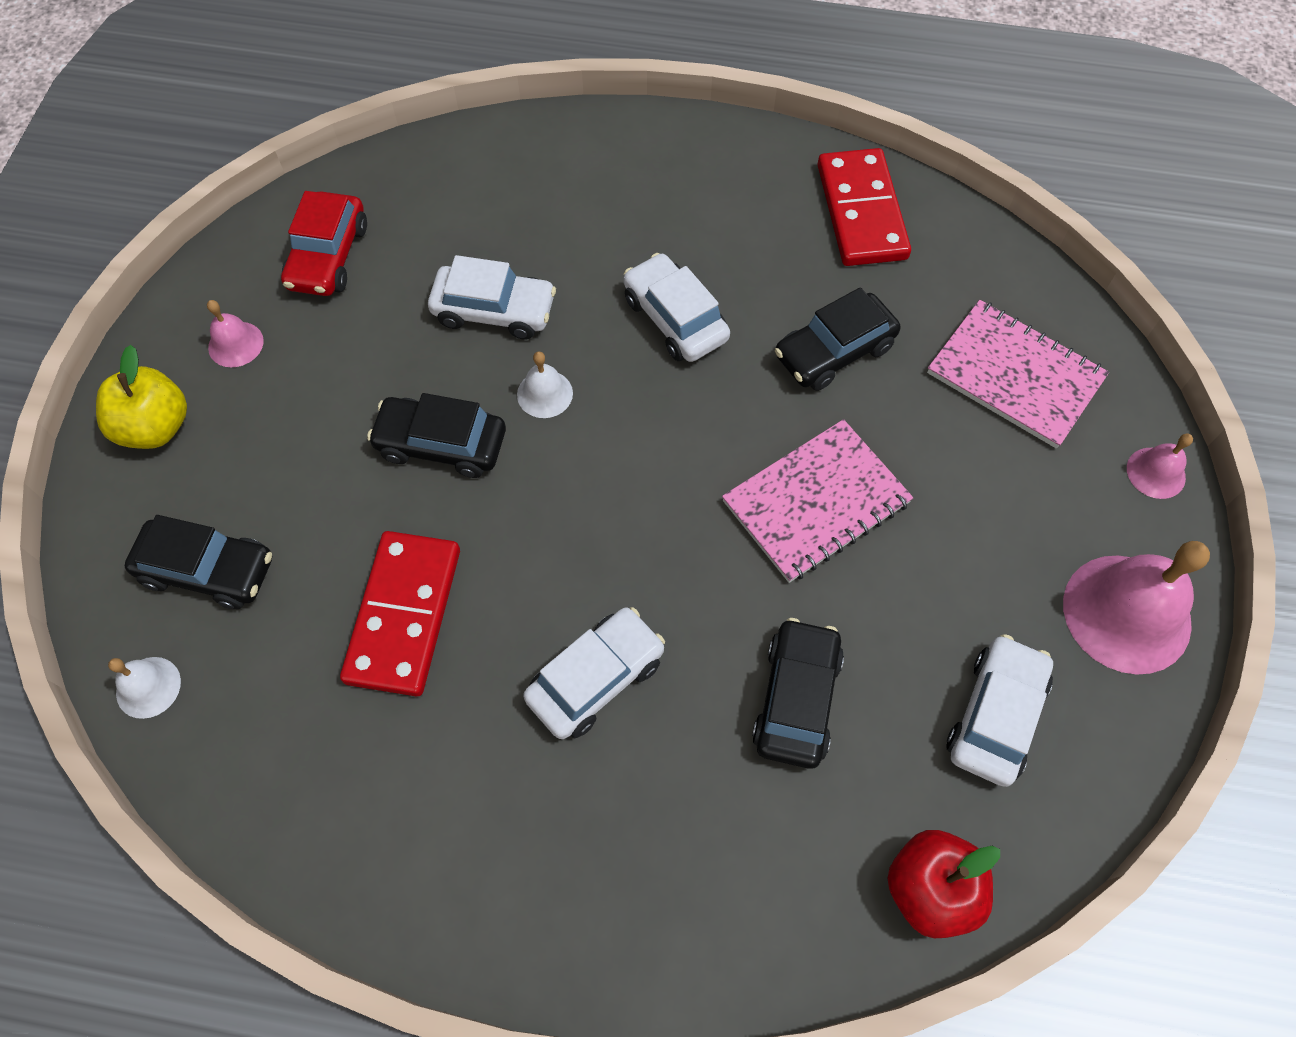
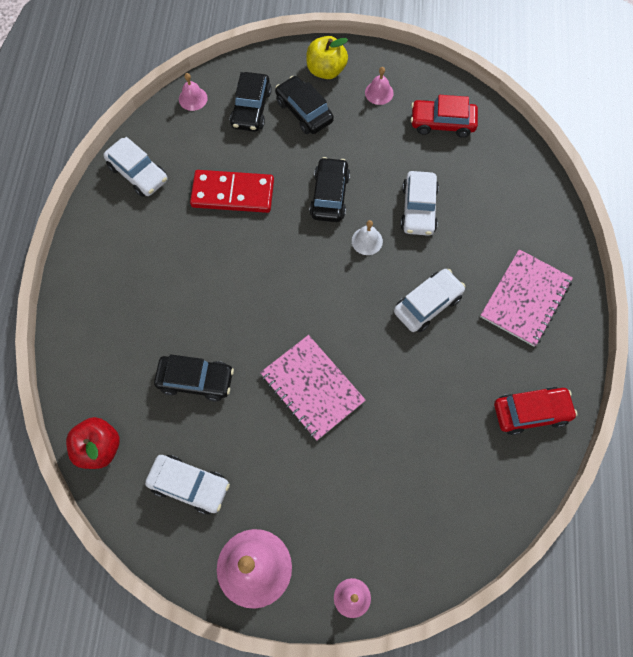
camera: 85 degrees right, 5 degrees up
(148, 687) = (193, 98): white bell -> pink bell
(596, 679) = (203, 283): white car -> white car (138, 173)
(834, 351) = (417, 396): black car -> black car (304, 111)
(861, 212) = (531, 412): red domino -> red car
(1015, 376) = (414, 509): pink notebook -> pink notebook (525, 298)

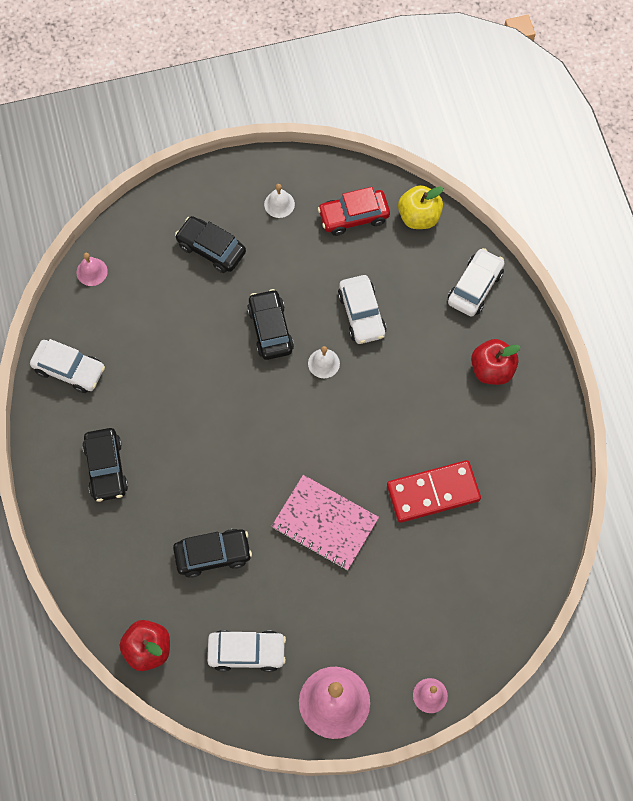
camera: 20 degrees left, 0 degrees up
(233, 194) = (174, 359): red domino -> red domino (433, 493)
(251, 108) = (156, 263): black car -> black car (106, 468)
(326, 70) = (216, 196): yellow apple -> yellow apple (419, 217)
(379, 92) = (279, 204): pink bell -> white bell
(427, 304) = (403, 406): white car -> white car (475, 287)
(525, 298) = (492, 370): pink notebook -> red apple
(531, 412) = (531, 476): red car -> none

